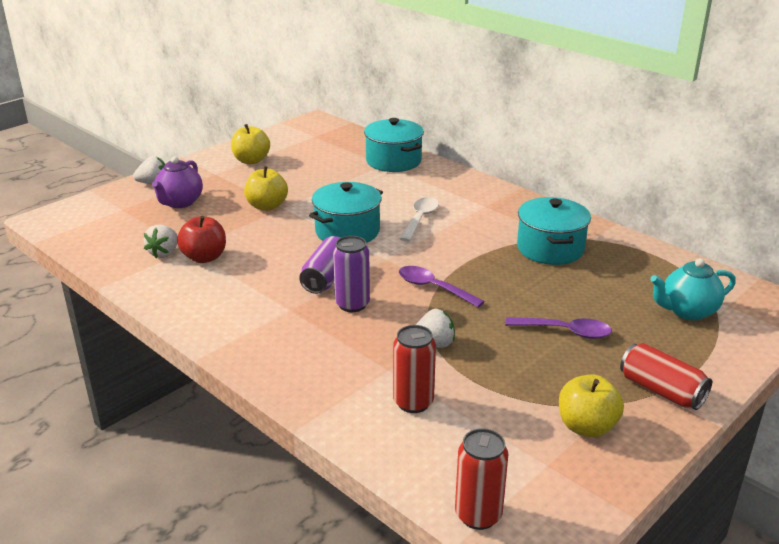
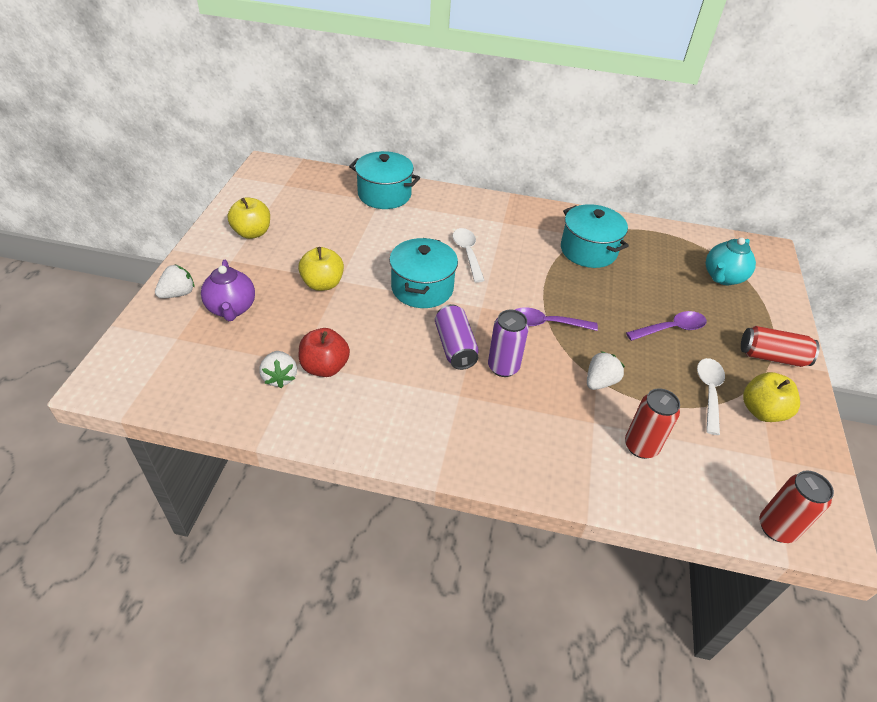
camera: 35 degrees left, 15 degrees up
(543, 391) = (709, 392): none -> white spoon

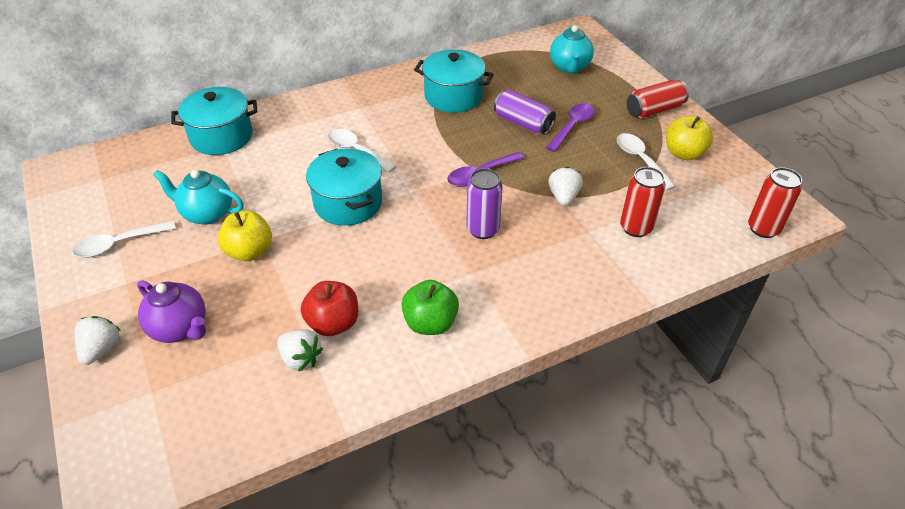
camera: 35 degrees left, 0 degrees up
(252, 233) = (119, 244): yellow apple -> white spoon
(322, 242) = (207, 214): none -> turquoise teapot
(390, 411) = (430, 323): none -> green apple
(455, 347) = (428, 236): purple can -> purple can (523, 123)

